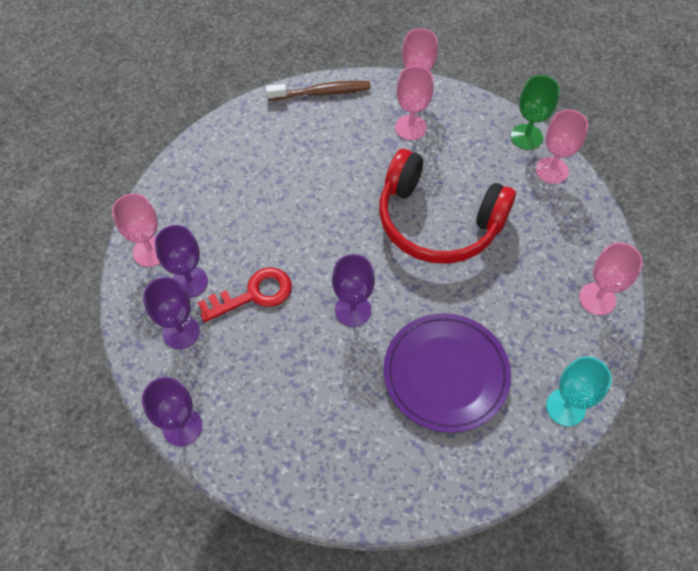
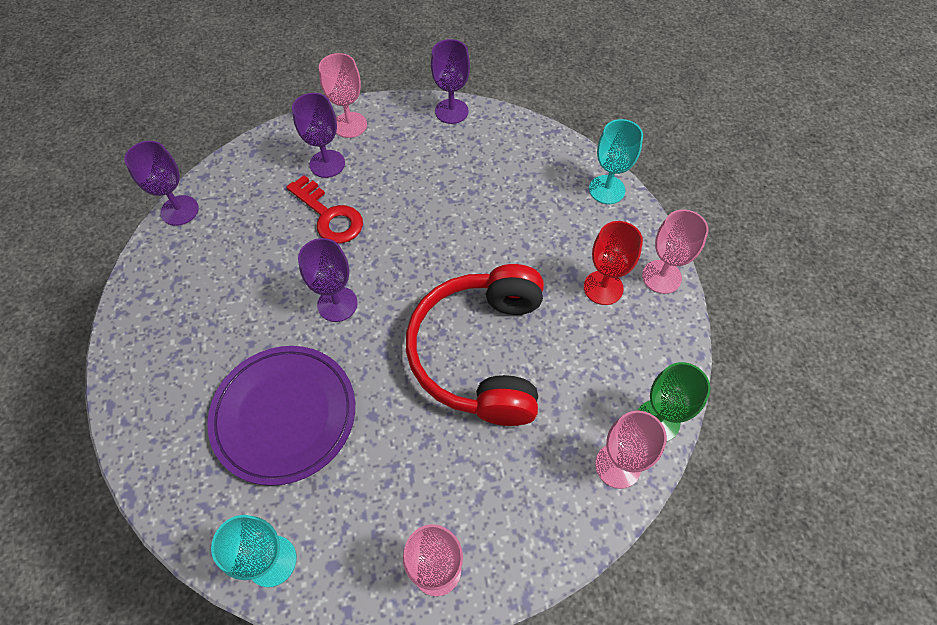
camera: 70 degrees right, 0 degrees up
(181, 332) = (273, 176): purple goblet -> purple goblet (451, 111)
(322, 92) = (607, 189): brown toothbrush -> turquoise goblet
(410, 127) = (603, 287): pink goblet -> red goblet

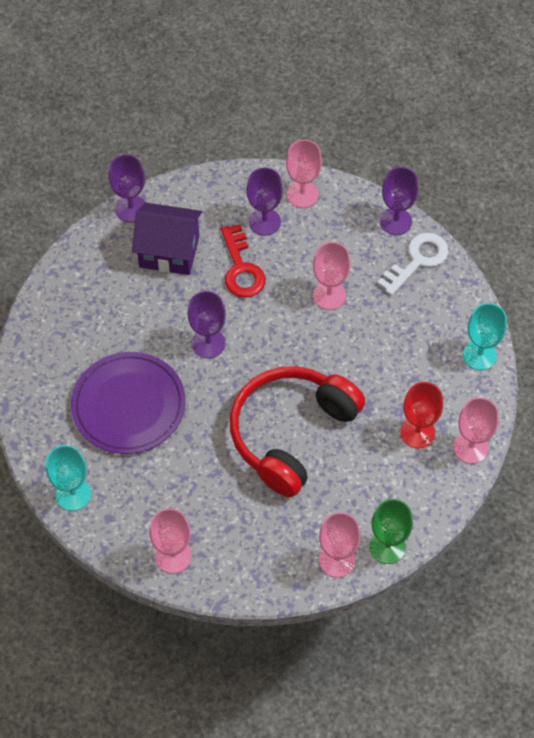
camera: 30 degrees right, 0 degrees up
(243, 233) = (169, 251): none -> purple house
(432, 201) = (329, 295): none -> pink goblet
(493, 135) = (417, 261): none -> white key

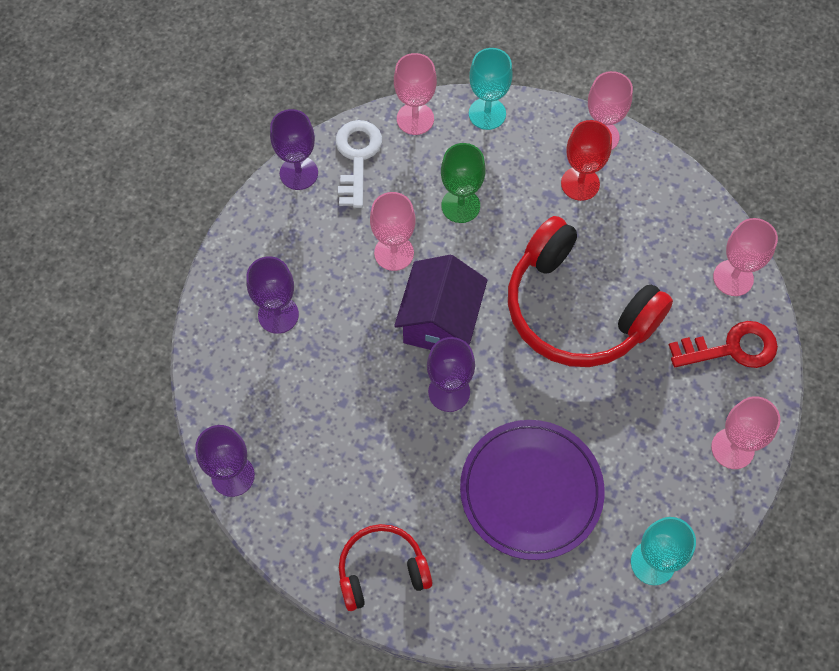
camera: 85 degrees left, 5 degrees up
(62, 309) = (382, 570): none -> red headphones
(169, 251) = (307, 431): purple house -> purple house (440, 322)
(241, 268) = (343, 346): red key -> red key (731, 348)
(302, 194) = (243, 268): pink goblet -> pink goblet (415, 119)
(387, 547) = (716, 228): green goblet -> green goblet (460, 206)
(417, 261) = (357, 158): white key -> white key turned 45 degrees clockwise

